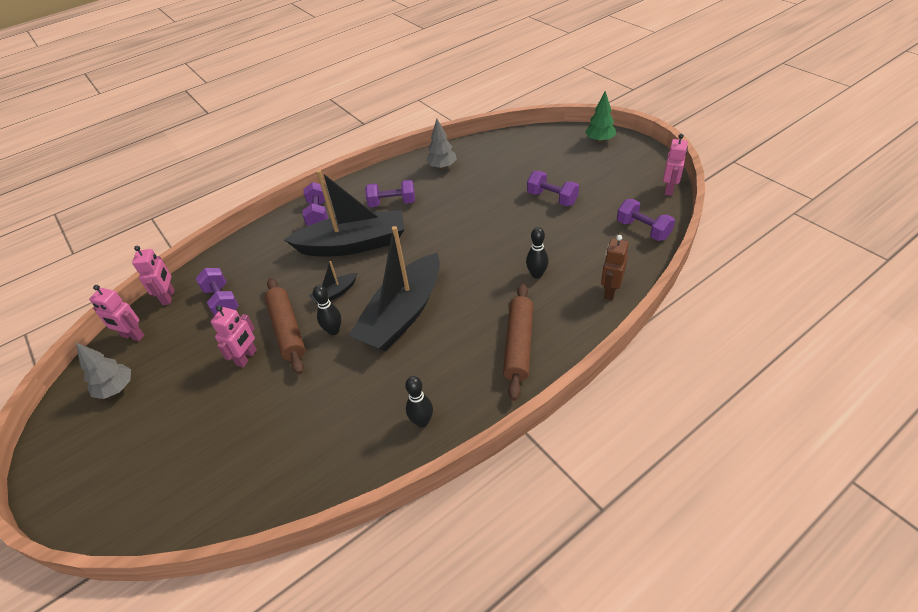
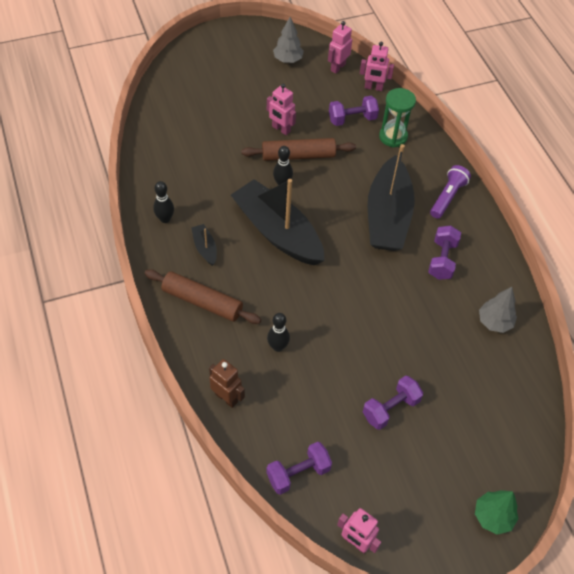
camera: 100 degrees right, 10 degrees up
(245, 265) = (393, 137): none -> green hourglass
(318, 214) = (447, 197): purple dumbbell -> purple flashlight
(335, 293) = (326, 191): black boat -> black boat (205, 248)

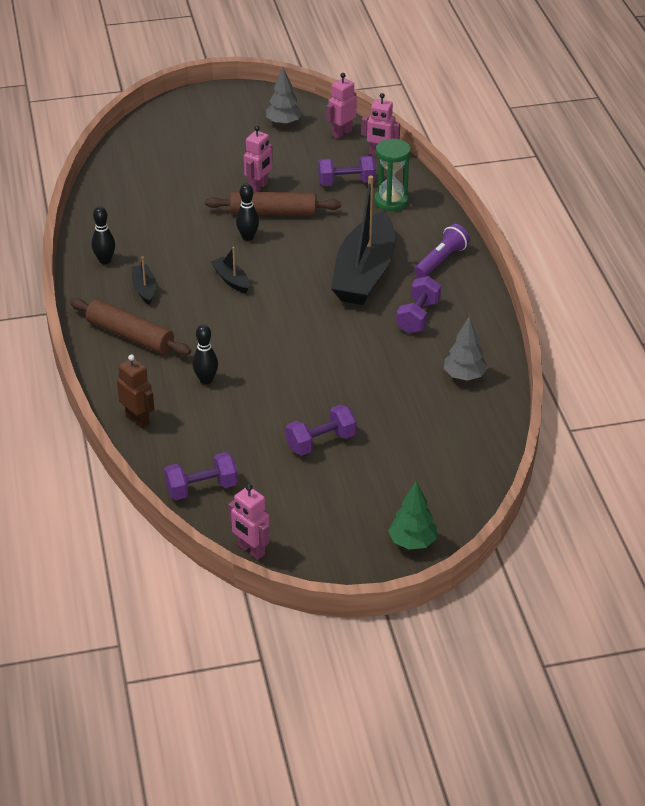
camera: 10 degrees right, 15 degrees down
(277, 232) = (231, 280): black boat -> black boat, size x0.42
(281, 129) = (259, 187): pink robot -> pink robot turned 105 degrees counterclockwise

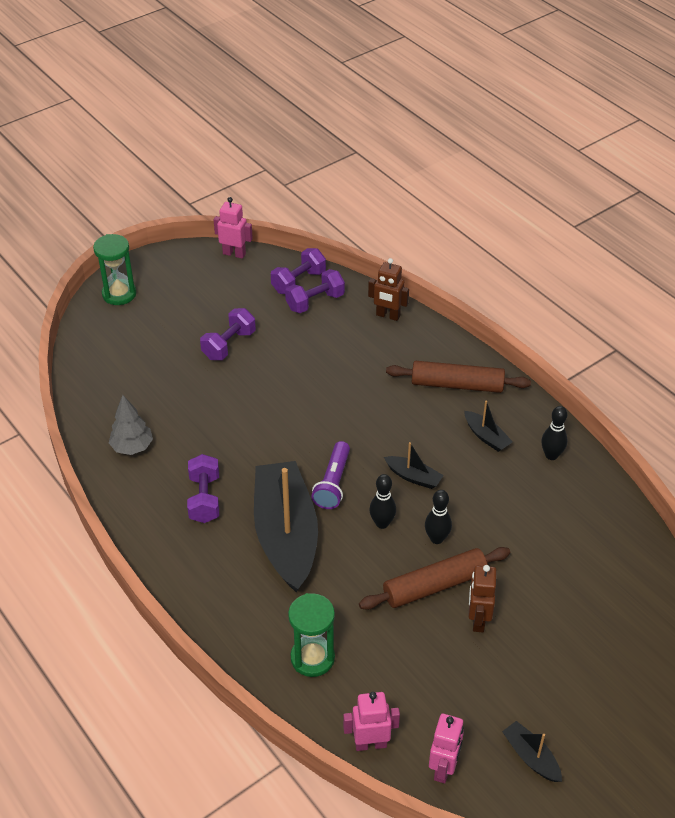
camera: 155 degrees right, 5 degrees up
(206, 380) = (359, 366): black bowling pin -> black bowling pin (382, 523)
(259, 187) = (478, 620): pink robot -> brown robot
(283, 123) = (531, 757): grey tree -> black boat
(346, 182) = (383, 670): purple dumbbell -> purple dumbbell (315, 302)
(412, 542) = (119, 294): green tree -> green hourglass
(441, 260) = (212, 584): purple flashlight -> purple flashlight (333, 483)

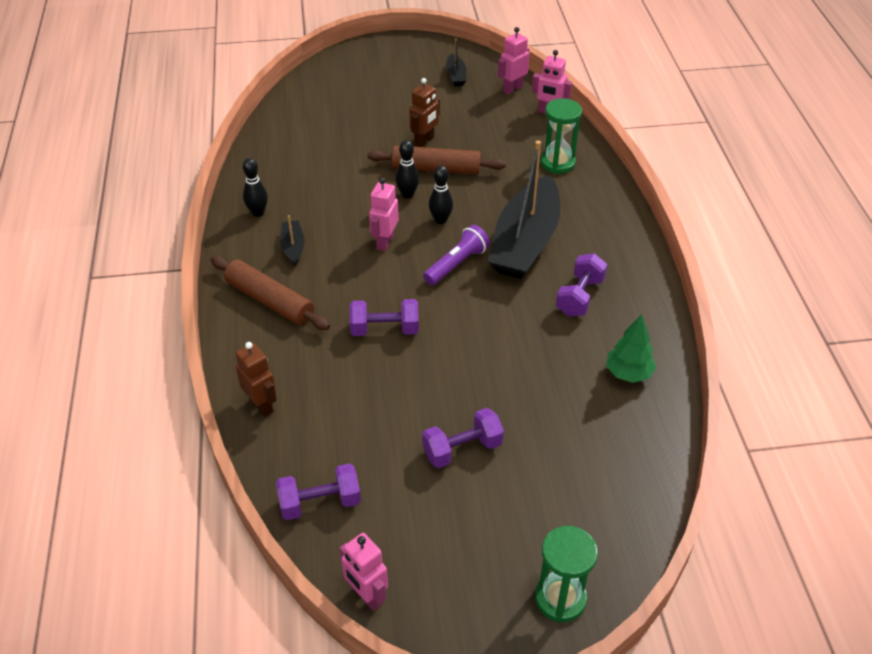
camera: 150 degrees left, 0 degrees up
(132, 447) = (628, 373): grey tree -> green tree
(315, 302) = (324, 463): purple dumbbell -> purple dumbbell (385, 329)
(413, 477) = (385, 242): black boat -> pink robot

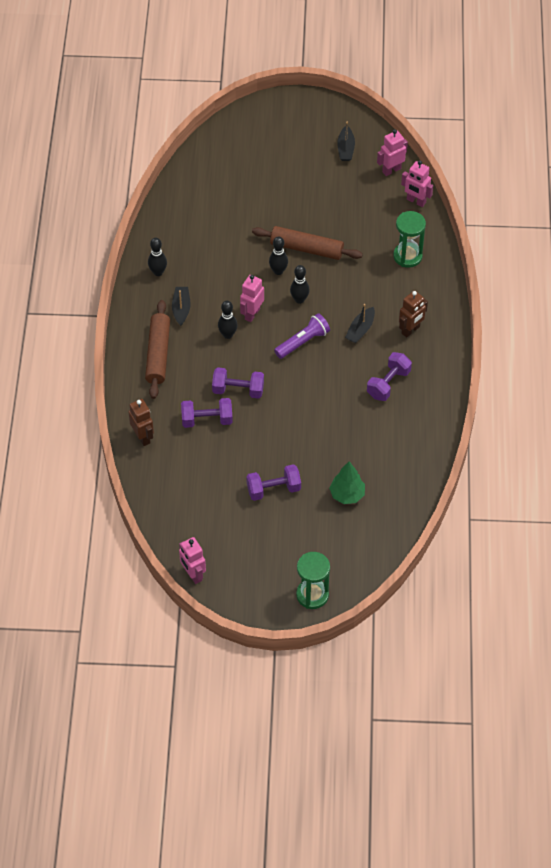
camera: 10 degrees right, 10 degrees up
(270, 301) = (158, 354): brown rolling pin -> brown rolling pin turned 45 degrees clockwise
(320, 503) = (173, 511): purple dumbbell -> purple dumbbell (207, 420)
(358, 268) = (228, 334): none -> black bowling pin
(424, 141) = (303, 218): brown robot -> brown robot (410, 330)
(525, 242) = (360, 329): black boat -> black boat, size x0.42
(628, 373) = (404, 450): green tree -> green tree (347, 494)

